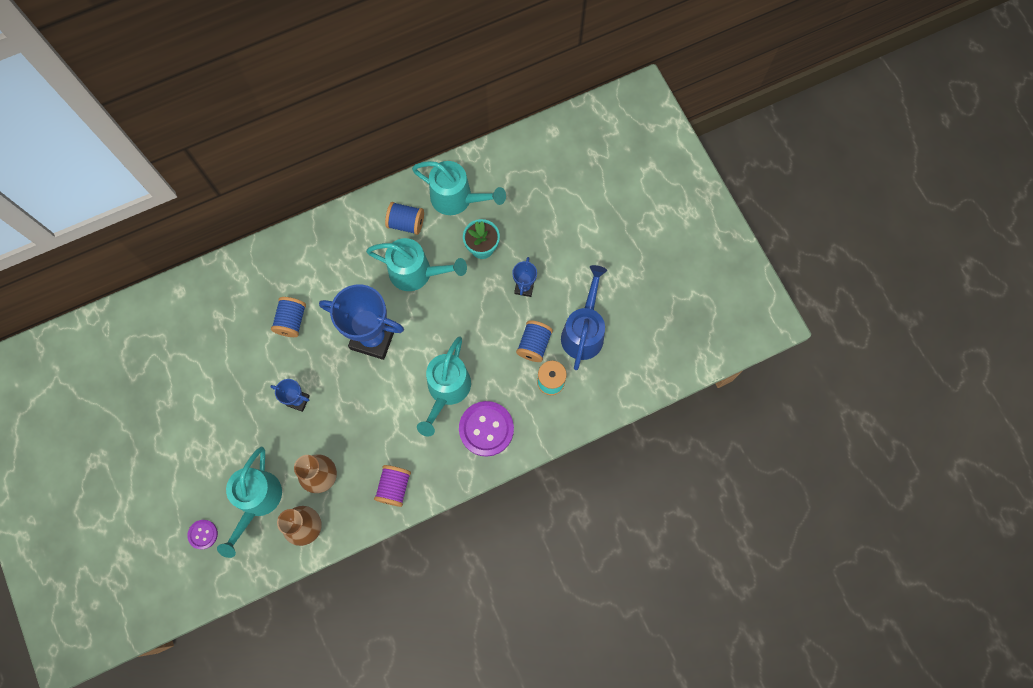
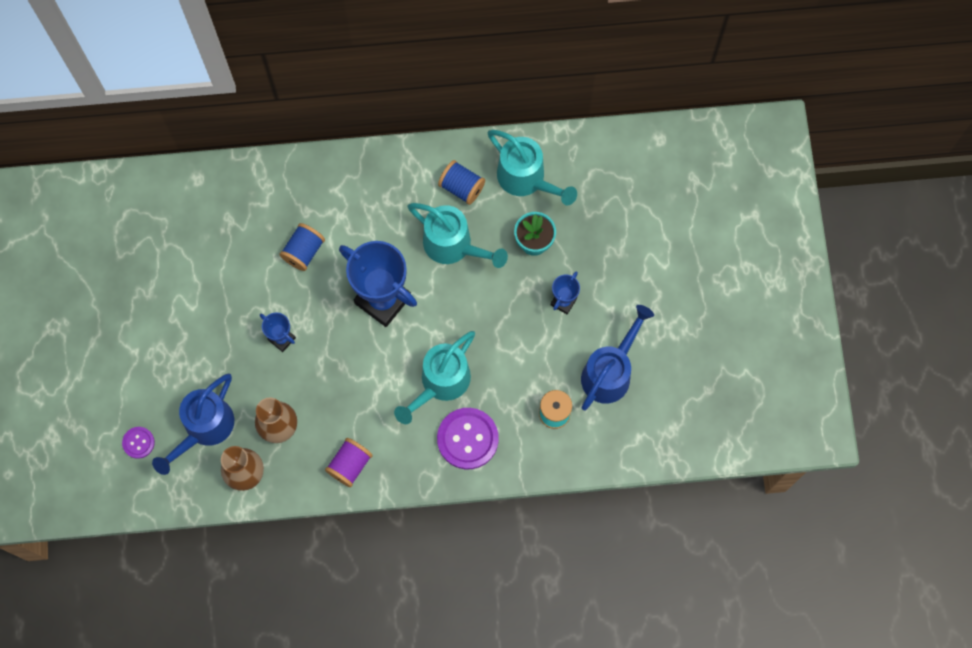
camera: 20 degrees right, 0 degrees up
(257, 501) = (204, 429): turquoise watering can -> blue watering can
(534, 345) = (551, 367): blue spool -> none

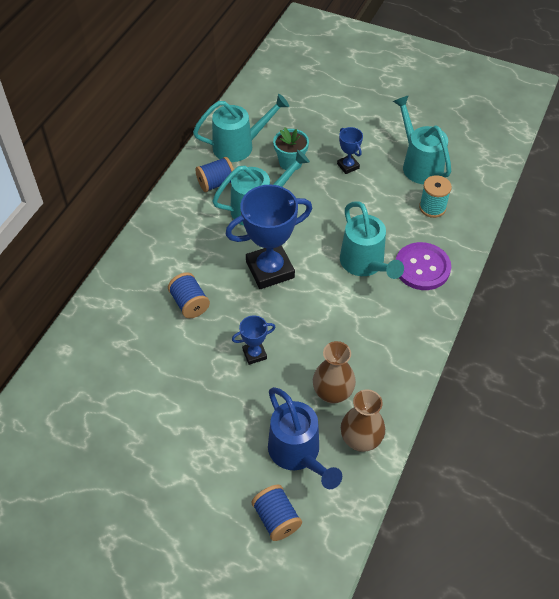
camera: 60 degrees left, 20 degrees down
(138, 442) = (276, 518): purple button -> blue spool
(350, 465) = (399, 356): purple spool -> none
(610, 372) = (419, 164): blue watering can -> turquoise watering can

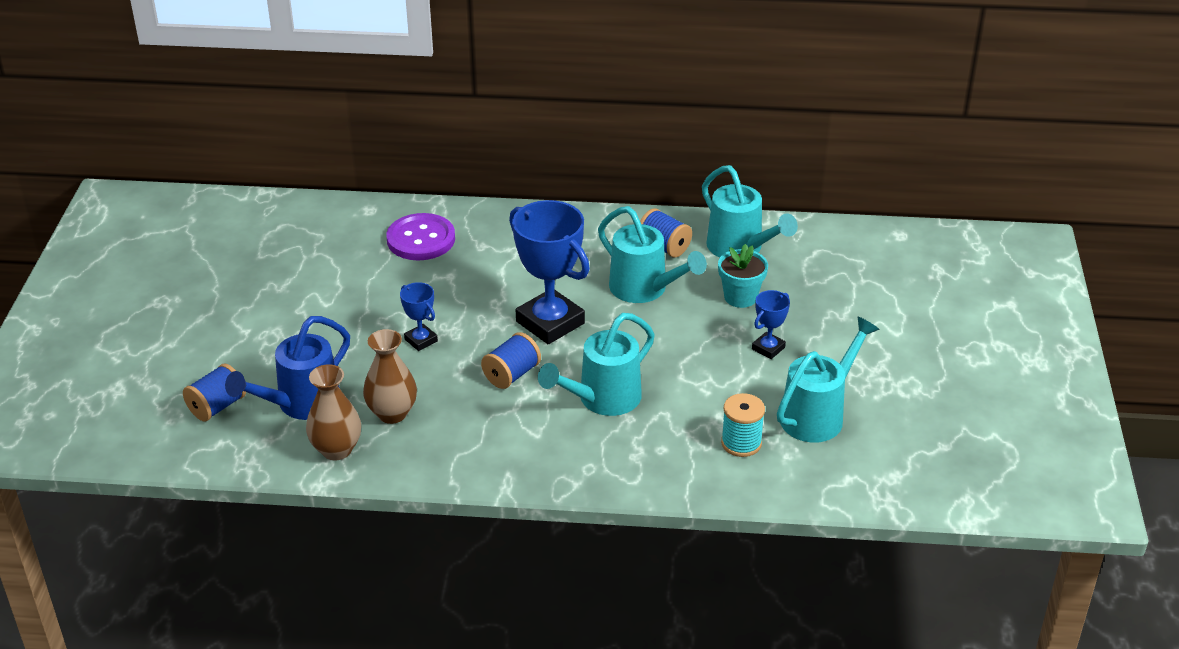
camera: 70 degrees right, 15 degrees down
(190, 303) = (469, 275): blue spool -> blue spool (511, 375)
(422, 267) = (625, 453): purple button -> purple button (421, 239)

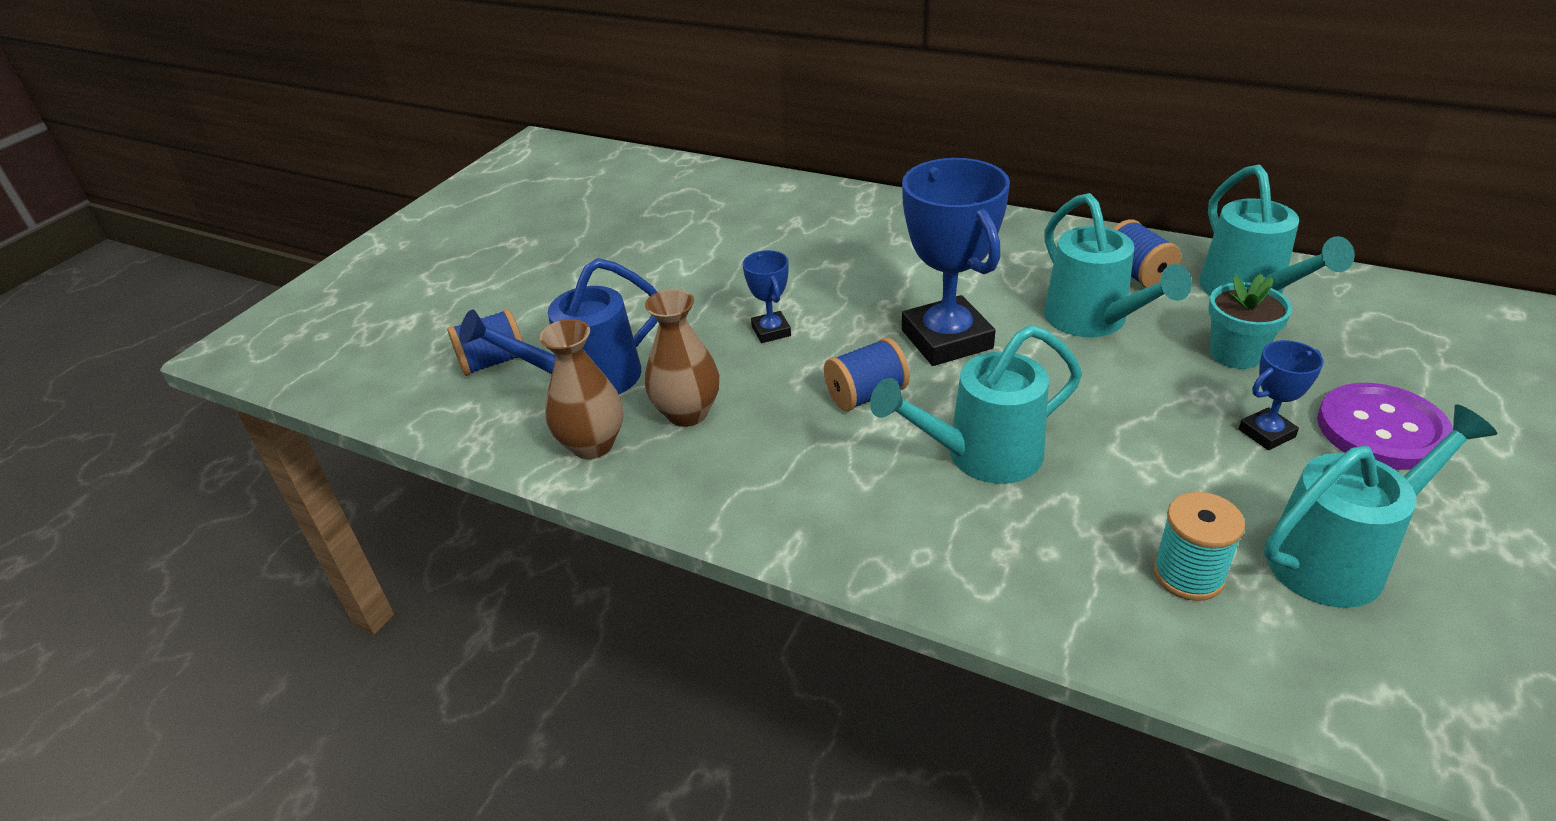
camera: 25 degrees right, 0 degrees up
(421, 239) = (829, 222): purple button -> purple button (1381, 429)

